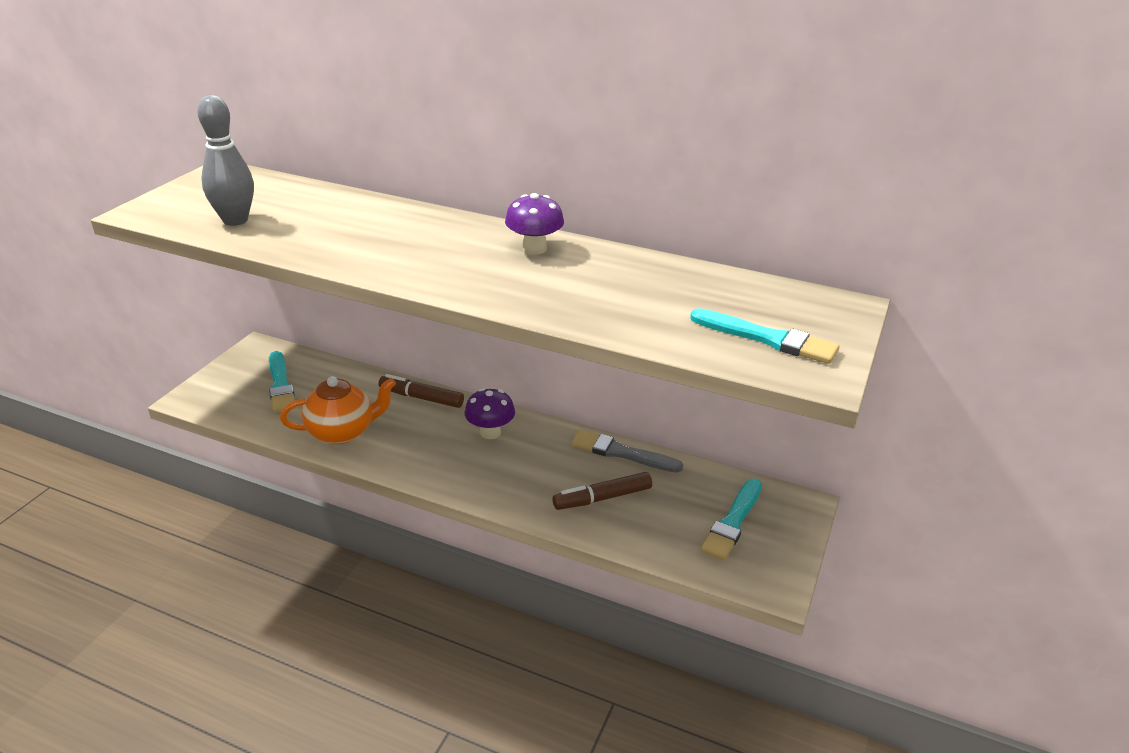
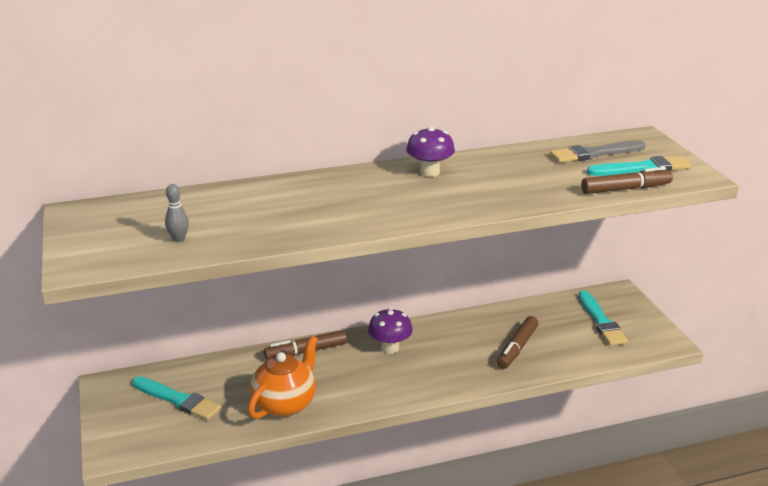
camera: 40 degrees left, 5 degrees down
(235, 220) = (179, 239): grey bowling pin -> grey bowling pin, size x0.49
(622, 453) = (488, 316): grey brush -> grey brush (594, 153)
(698, 351) = (625, 189): none -> brown marker

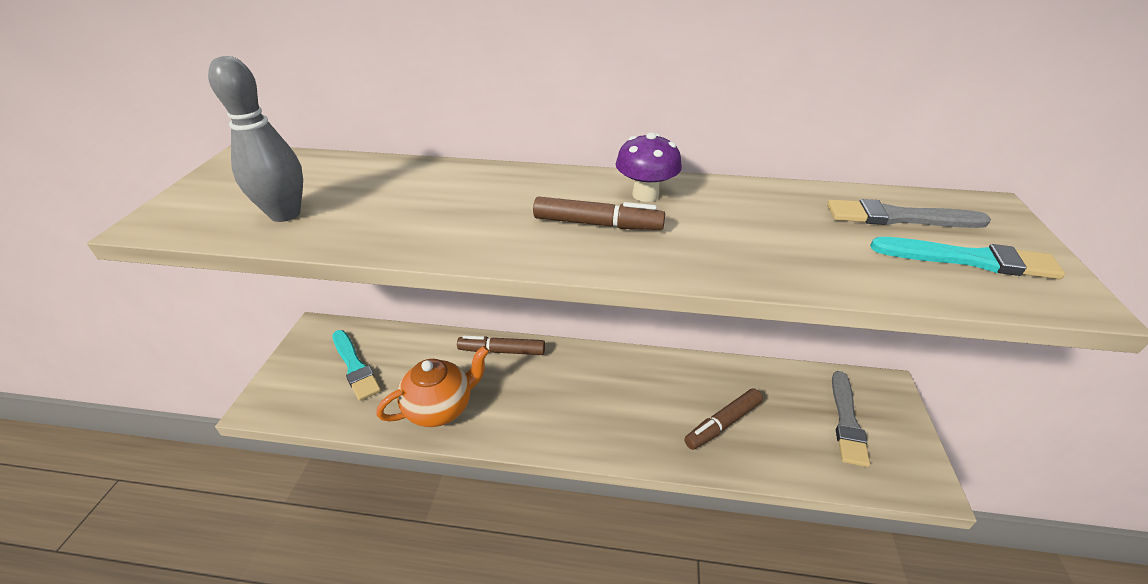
camera: 25 degrees right, 10 degrees up
(179, 239) = (285, 214): grey bowling pin -> grey bowling pin, size x2.03
(390, 348) = (584, 375): purple mushroom -> none
(601, 321) = (846, 421): turquoise brush -> grey brush
(625, 189) = (923, 290): brown marker -> brown marker (597, 224)

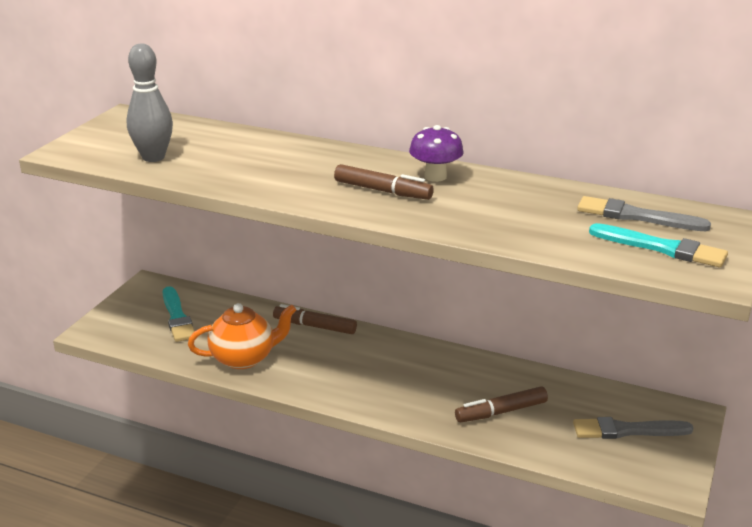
camera: 15 degrees right, 10 degrees down
(846, 421) = (627, 430): grey brush -> grey brush turned 60 degrees clockwise

